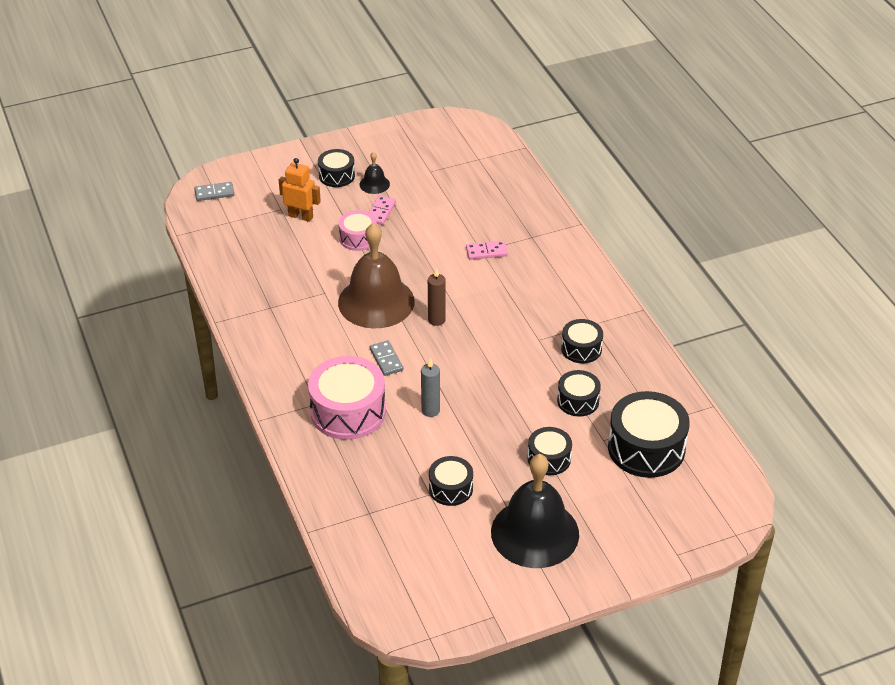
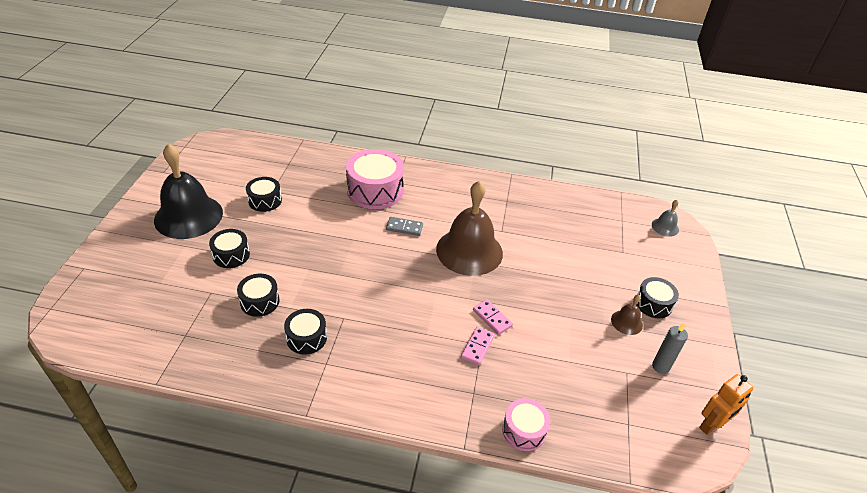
camera: 120 degrees right, 0 degrees up
(214, 193) = (665, 227): grey domino -> grey bell
(301, 216) = (606, 258): orange robot -> orange robot (711, 425)
(358, 238) = (554, 277): pink drum -> pink drum (524, 430)
(374, 184) = (626, 322): black bell -> brown bell
(381, 212) = (582, 307): pink domino -> pink domino (492, 318)
(430, 410) = (336, 224): grey candle -> grey candle (660, 367)
(436, 320) = (420, 272): brown candle -> none
(646, 448) = (174, 311): black drum -> none

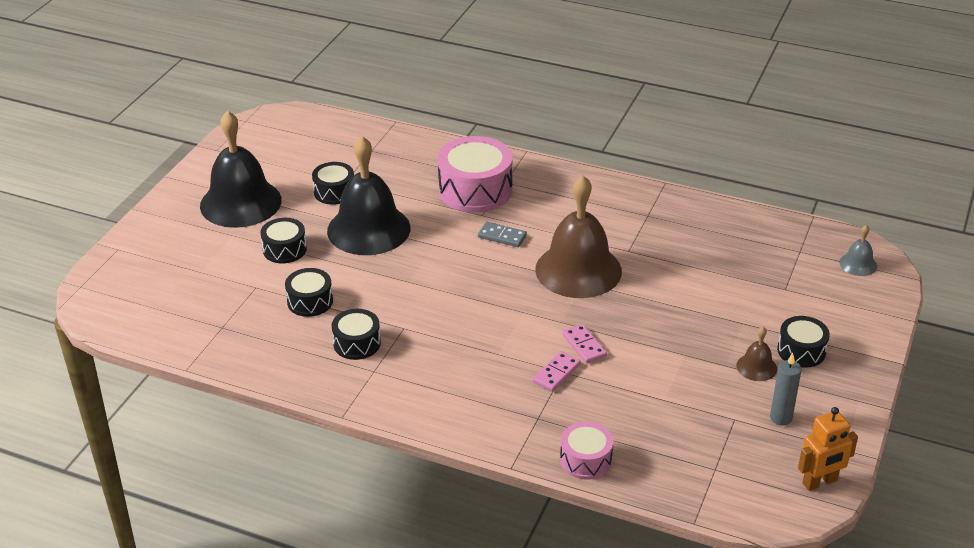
camera: 15 degrees right, 5 degrees down
(298, 230) = (368, 229): none -> black bell

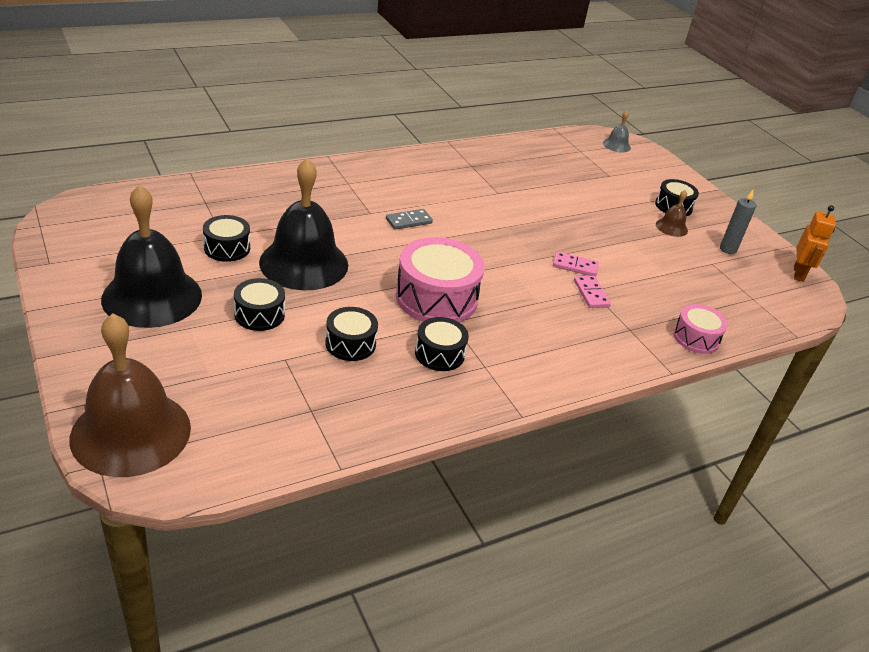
camera: 55 degrees left, 0 degrees up
(475, 190) = (337, 198): pink drum -> pink drum (436, 298)
(578, 270) = (491, 219): brown bell -> brown bell (131, 432)

